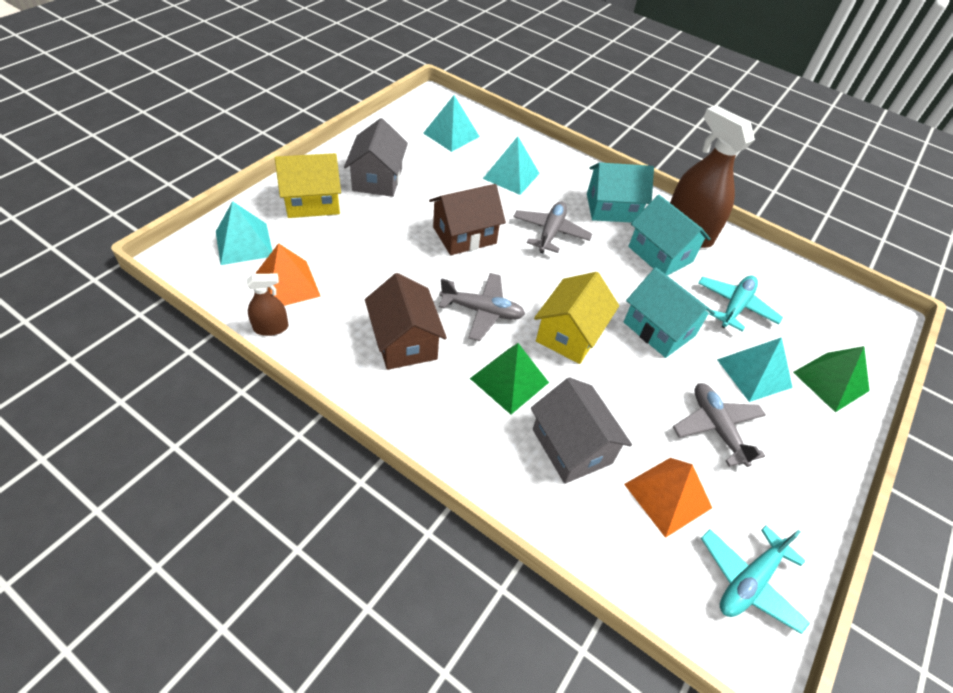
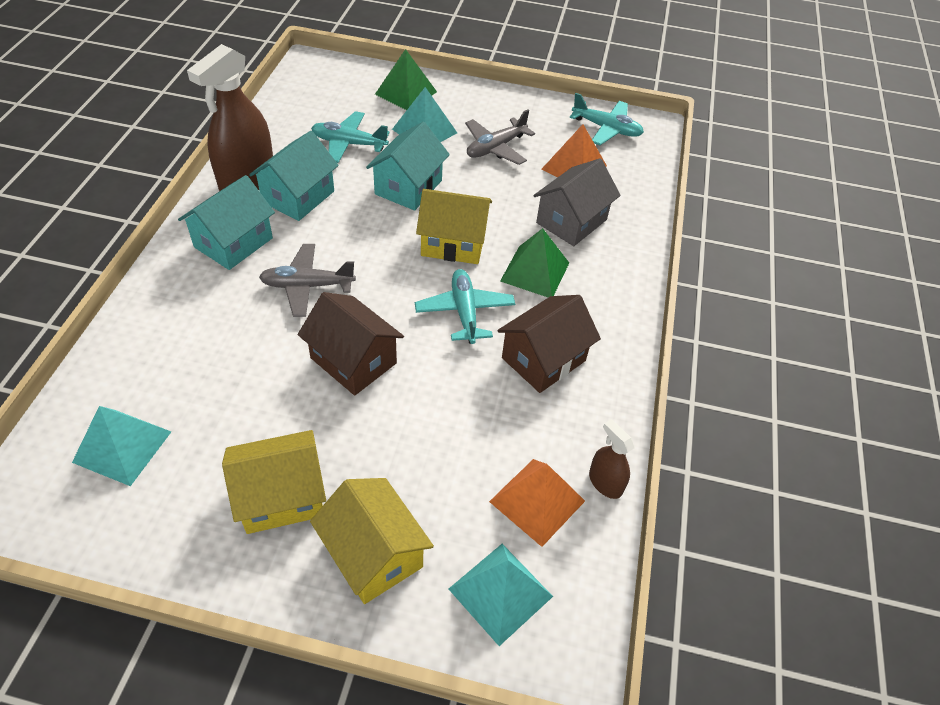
camera: 110 degrees left, 0 degrees up
(377, 179) = (281, 496): grey house -> yellow house
(482, 311) = (464, 312): grey plane -> turquoise plane
(511, 176) = (205, 348): turquoise pyramid -> none
(612, 208) = (233, 242): turquoise house -> turquoise house turned 60 degrees clockwise

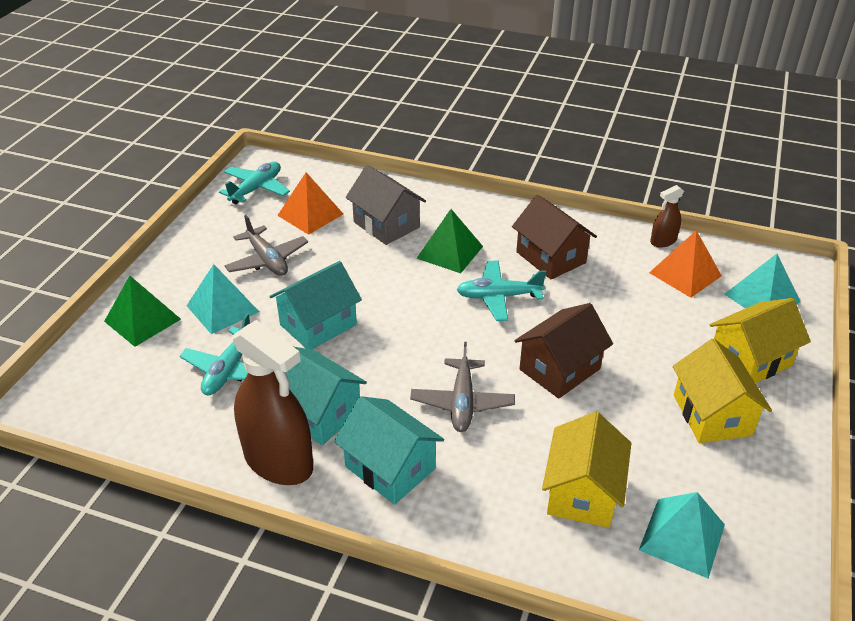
camera: 80 degrees left, 10 degrees down
(408, 187) = (318, 325): turquoise house -> turquoise house turned 75 degrees counterclockwise
(453, 243) = (408, 298): yellow house -> yellow house (582, 492)

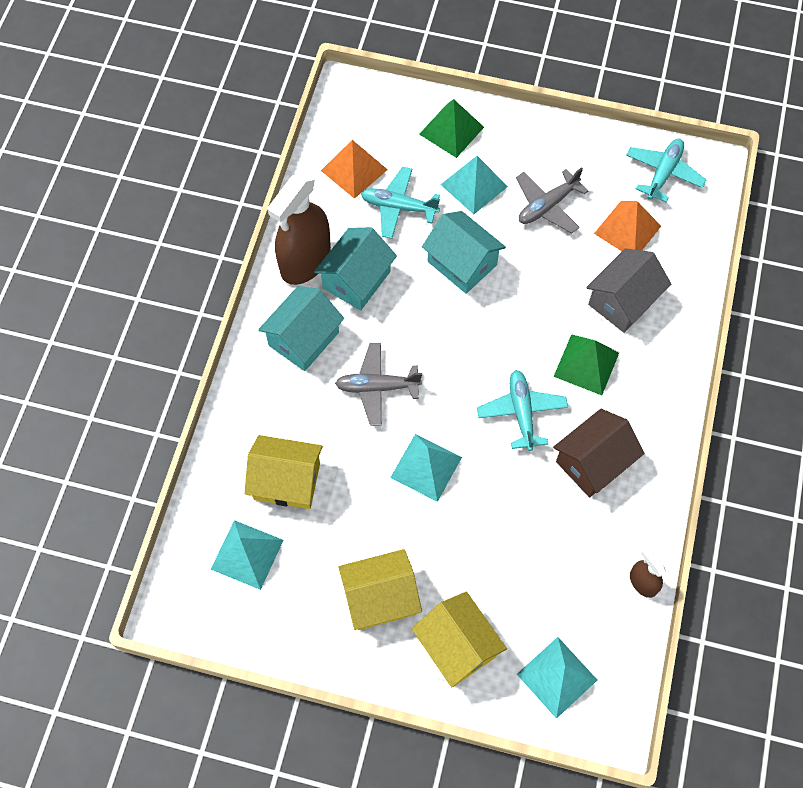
camera: 85 degrees right, 25 degrees up
(256, 189) = (663, 173): turquoise plane -> turquoise plane turned 90 degrees counterclockwise
(559, 369) = (426, 467): brown house -> turquoise pyramid
(685, 274) = (586, 599): orange pyramid -> orange pyramid (354, 170)

